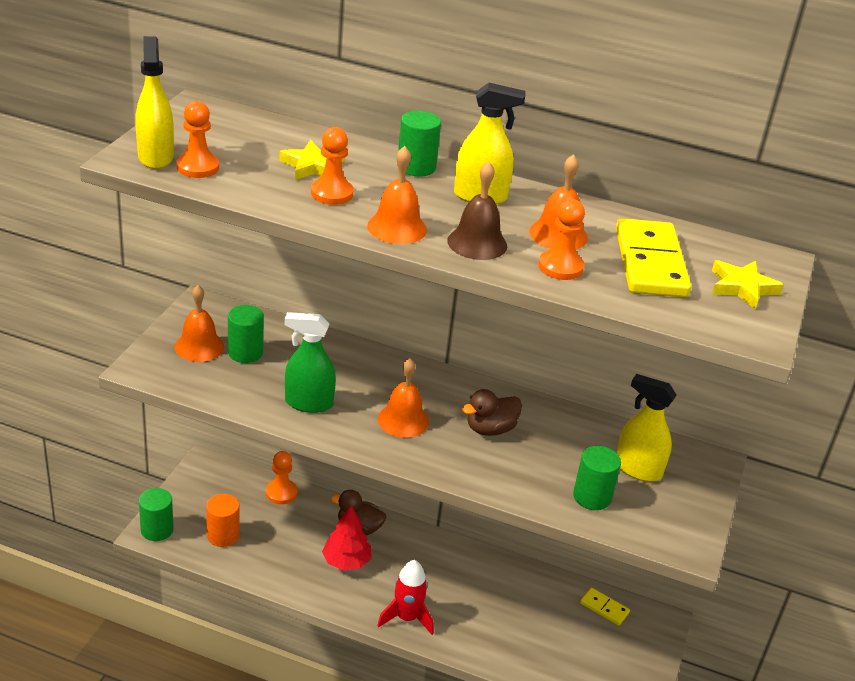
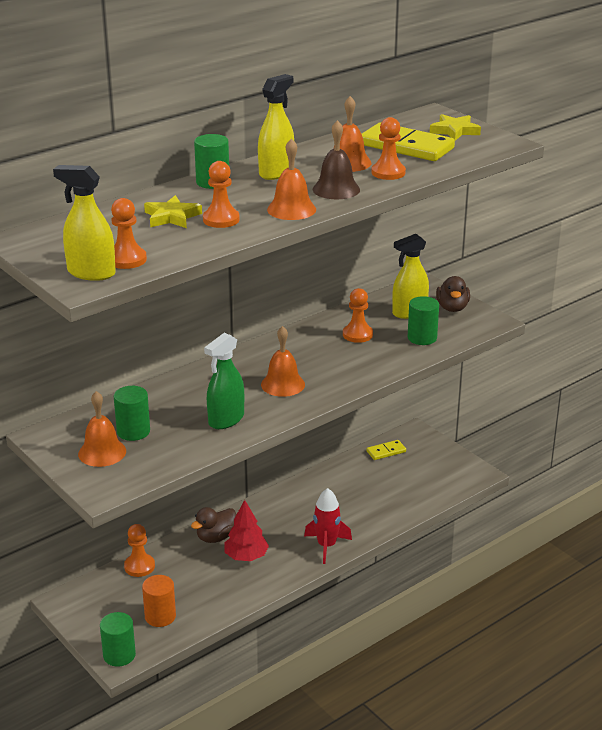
camera: 55 degrees left, 5 degrees down
(490, 429) = (323, 352): brown duck -> brown duck (452, 308)
(550, 443) = (357, 334): none -> orange pawn

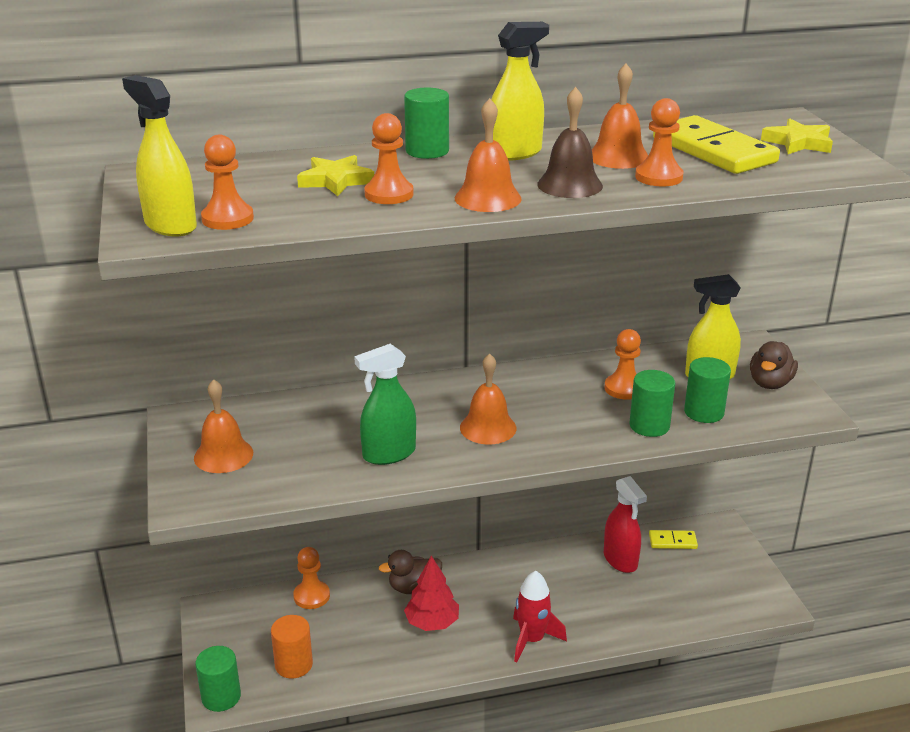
camera: 25 degrees right, 0 degrees up
(133, 431) = (276, 440): green cylinder -> green cylinder (649, 425)
(356, 474) = (620, 560): none -> red spray bottle

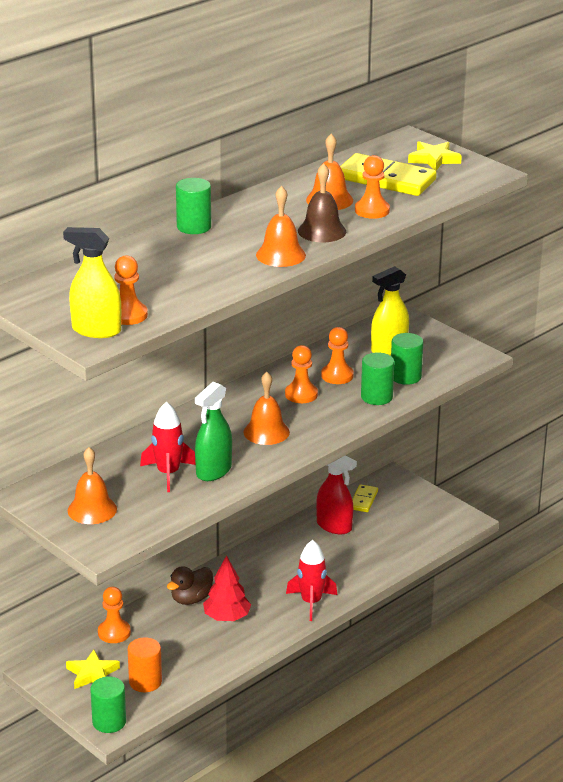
camera: 30 degrees left, 0 degrees up
(336, 180) = (161, 267): yellow star -> yellow star (92, 674)
(339, 441) = (168, 474): none -> red rocket
(389, 194) = (212, 268): orange pawn -> orange pawn (301, 394)
(515, 153) = (257, 213): yellow spray bottle -> none
(672, 541) = (363, 500): yellow domino -> yellow domino turned 45 degrees counterclockwise
(770, 383) = (434, 342): brown duck -> none

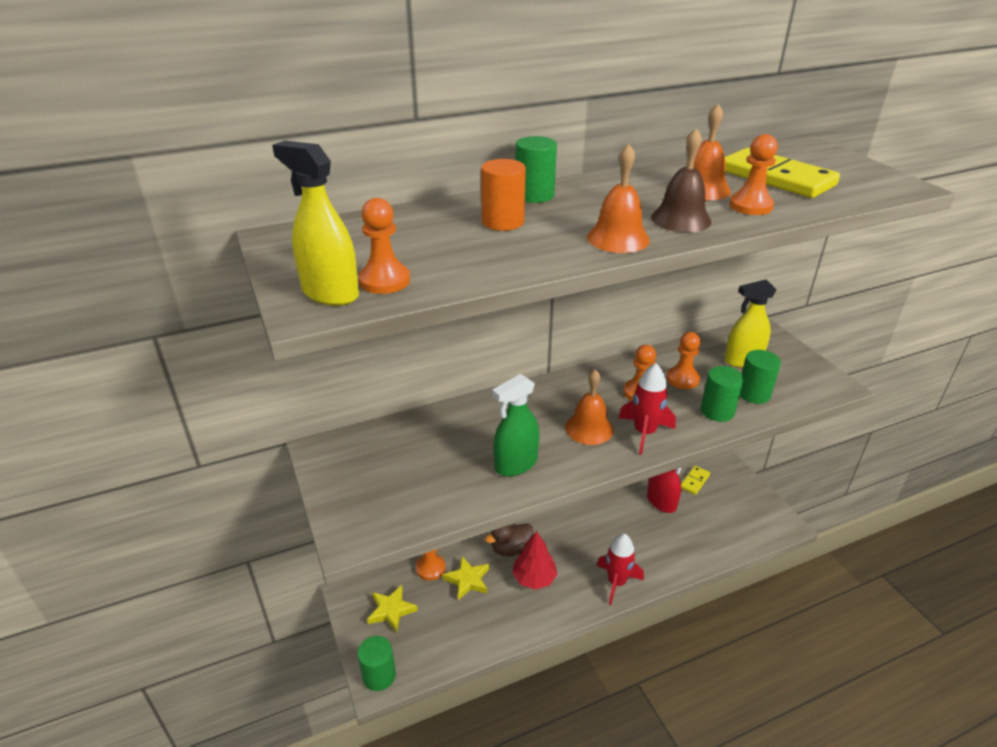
camera: 20 degrees right, 5 degrees up
(92, 509) = (370, 483): orange bell -> none
(145, 682) = (432, 634): orange cylinder -> orange cylinder (503, 222)
(168, 474) = (469, 457): red rocket -> red rocket (644, 433)
(434, 159) = (837, 166): yellow star -> yellow star (467, 580)

